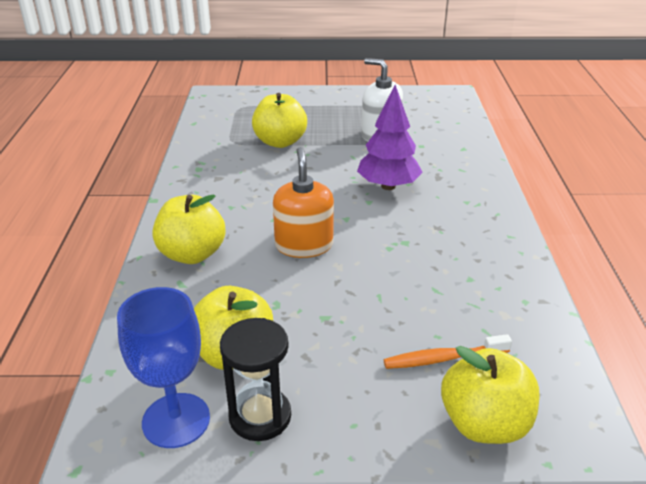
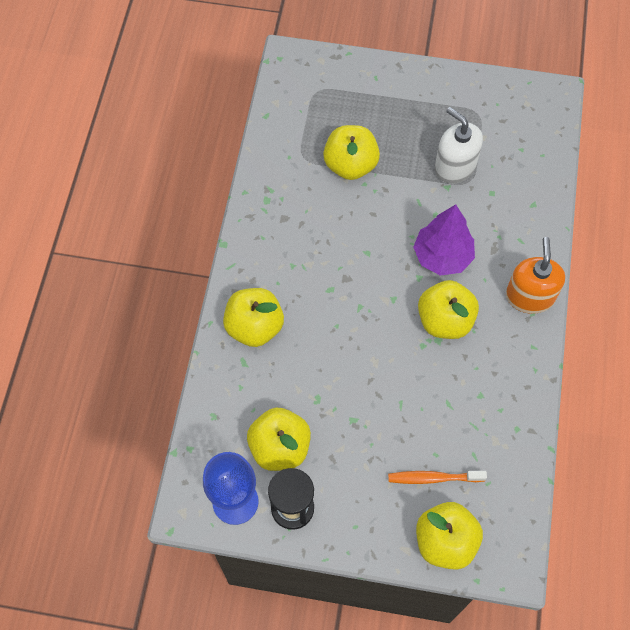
camera: 10 degrees right, 30 degrees up
(304, 245) = (350, 330): orange soap dispenser -> orange soap dispenser (529, 296)
(407, 227) = (444, 320): none -> yellow apple

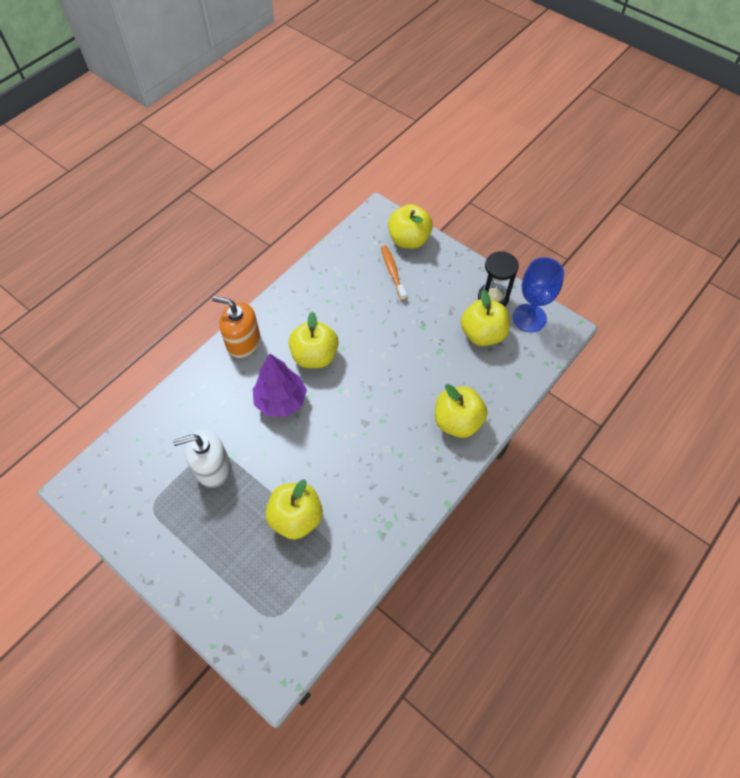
camera: 150 degrees left, 5 degrees down
(433, 478) = (392, 272): orange toothbrush -> orange toothbrush turned 135 degrees counterclockwise
(455, 166) = (212, 468): white soap dispenser -> white soap dispenser turned 90 degrees clockwise
(529, 296) = (243, 342): orange soap dispenser -> orange soap dispenser turned 75 degrees clockwise

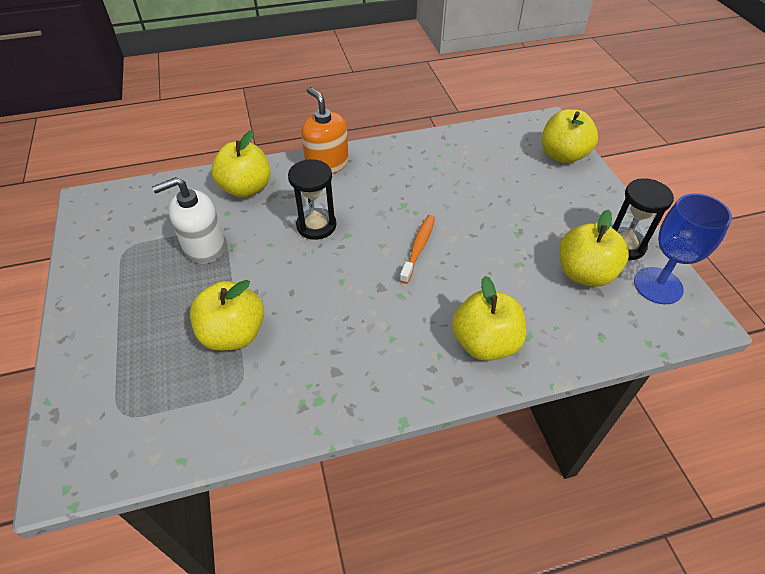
camera: 35 degrees right, 10 degrees down
(212, 468) = (204, 246): white soap dispenser -> white soap dispenser turned 45 degrees counterclockwise
(281, 401) = (316, 225): purple tree -> black hourglass
(315, 356) = (382, 205): yellow apple -> yellow apple (246, 189)
(392, 272) = (523, 174): orange toothbrush -> orange toothbrush (418, 248)

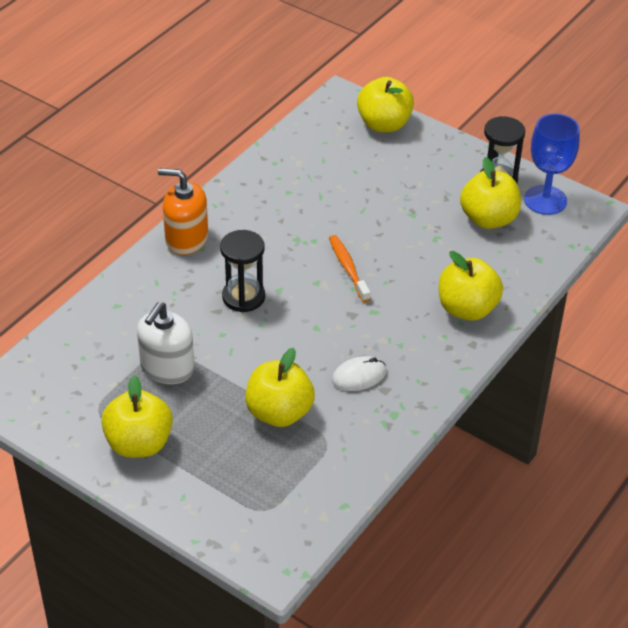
camera: 40 degrees left, 5 degrees down
(246, 189) = (139, 301): yellow apple -> yellow apple (139, 443)
(328, 344) = (359, 376): none -> white mouse

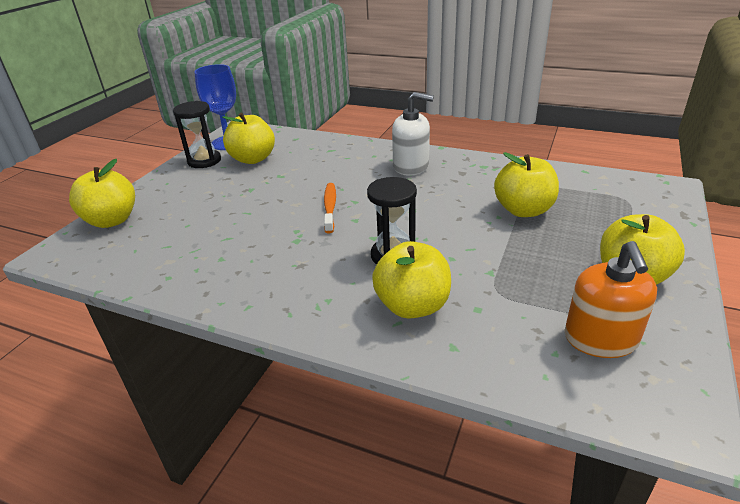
camera: 100 degrees left, 10 degrees down
(167, 368) = (521, 282): white soap dispenser -> white soap dispenser (411, 166)
(186, 239) = (314, 315): orange soap dispenser -> orange soap dispenser (600, 339)
(348, 268) = (330, 207): orange toothbrush -> orange toothbrush turned 120 degrees clockwise
(359, 376) = (456, 184): white mouse -> none
(467, 309) = (358, 155): yellow apple -> yellow apple (412, 306)

